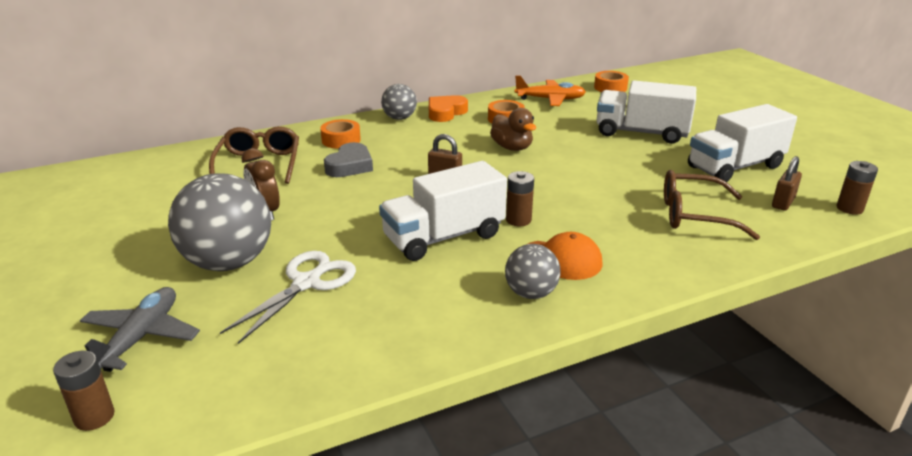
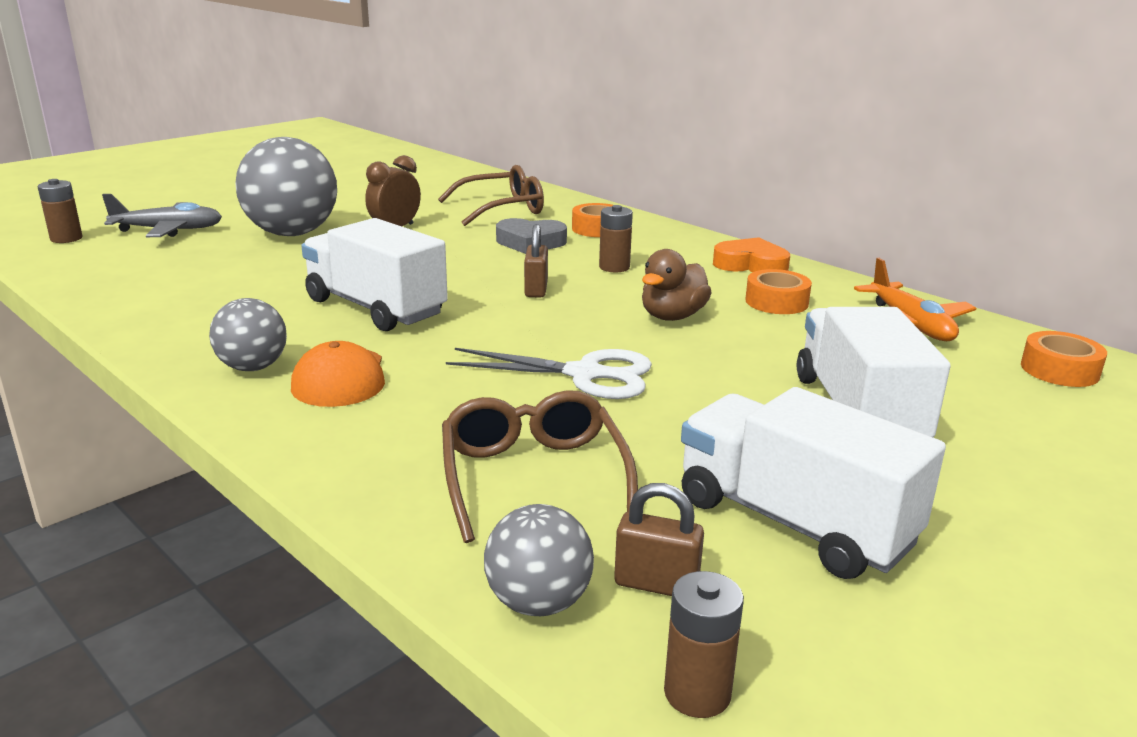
camera: 70 degrees right, 5 degrees down
(307, 283) = (260, 265): white scissors -> white scissors (585, 374)
(399, 118) = (698, 244): grey ball -> grey ball (538, 602)
(518, 220) = (440, 343): brown battery -> brown battery (614, 267)

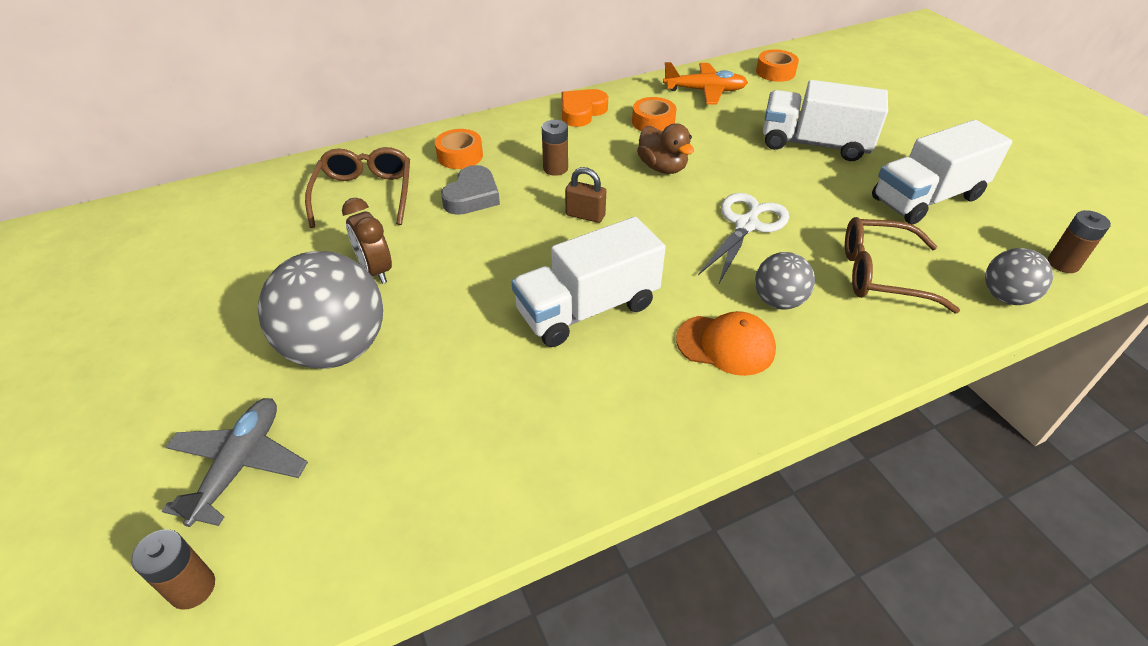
camera: 70 degrees left, 20 degrees up
(253, 367) = (693, 396): grey ball -> grey ball (778, 301)
(656, 584) = (984, 255): brown padlock -> none

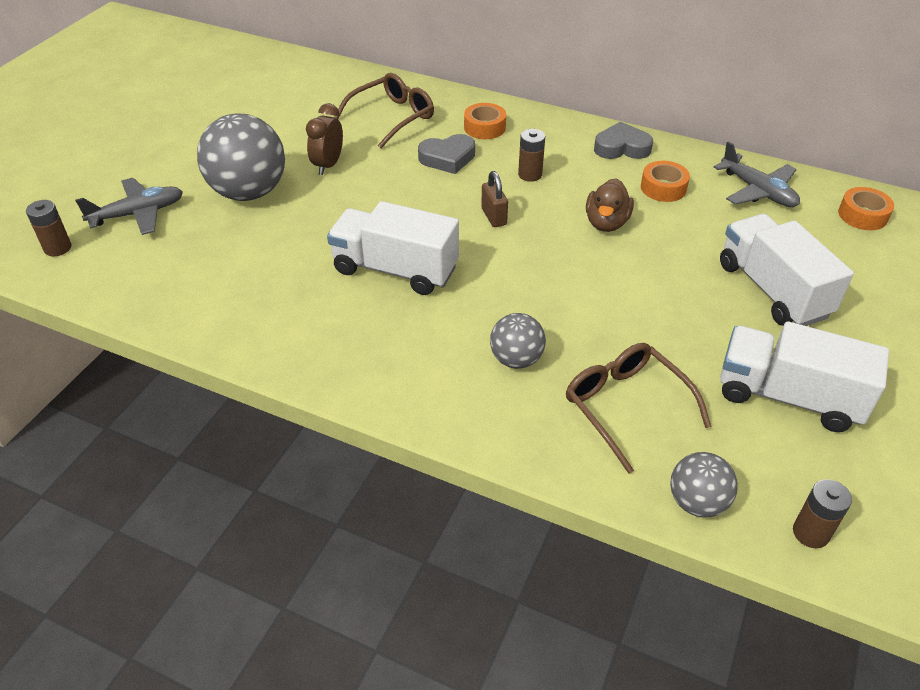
camera: 50 degrees right, 0 degrees up
(582, 112) = (621, 147): orange heart -> grey heart
(705, 91) = (757, 191): orange plane -> grey plane
(726, 345) = (434, 353): orange cap -> none
(746, 225) = (591, 301): white scissors -> none

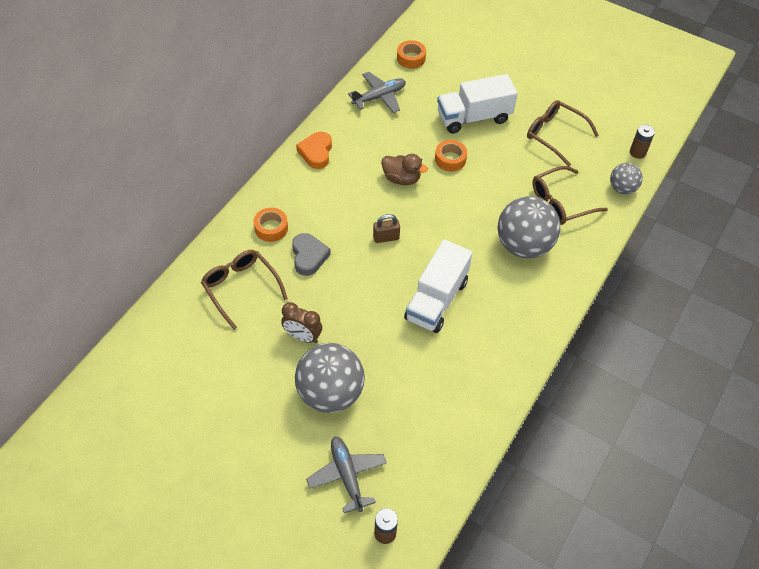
camera: 85 degrees left, 10 degrees up
(516, 359) = (524, 245): grey ball -> grey ball, size x1.86
(530, 174) = (339, 210): brown battery -> none
(621, 147) = (316, 152): grey heart -> orange heart
(663, 188) = (368, 141): orange tape -> orange tape (450, 159)
(788, 396) = (555, 135): white truck -> brown glasses

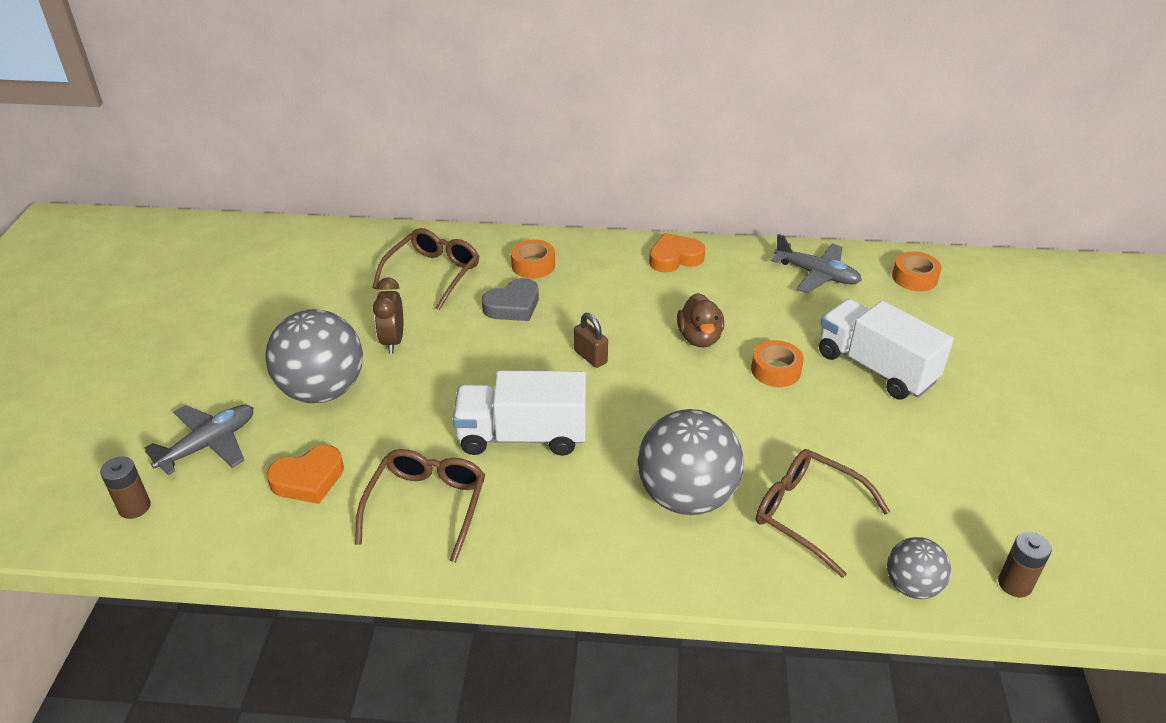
camera: 65 degrees right, 15 degrees down
(413, 424) = (308, 479): none -> orange heart
(555, 135) = (937, 464): brown glasses -> brown glasses (426, 506)

